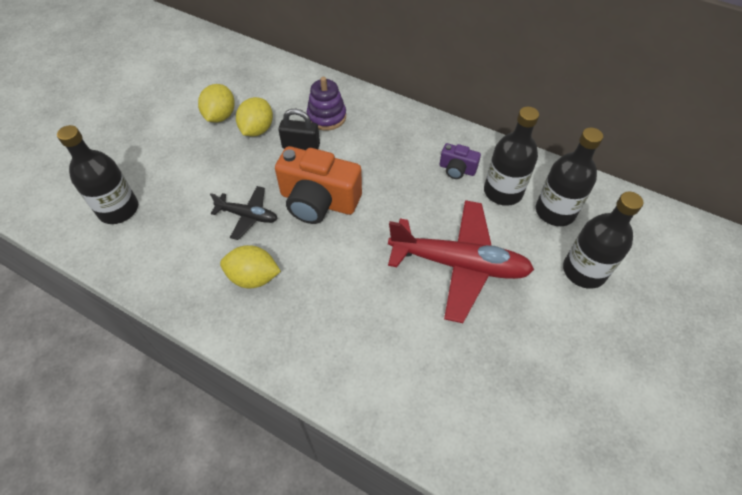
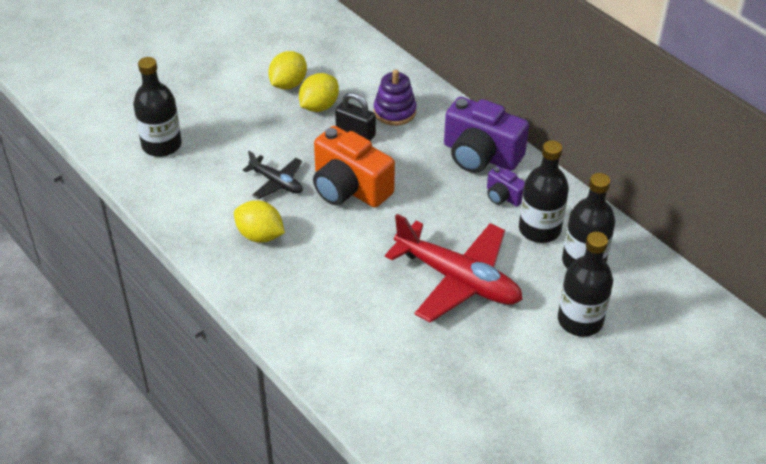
camera: 20 degrees right, 10 degrees down
(419, 137) = (480, 155): none -> purple camera

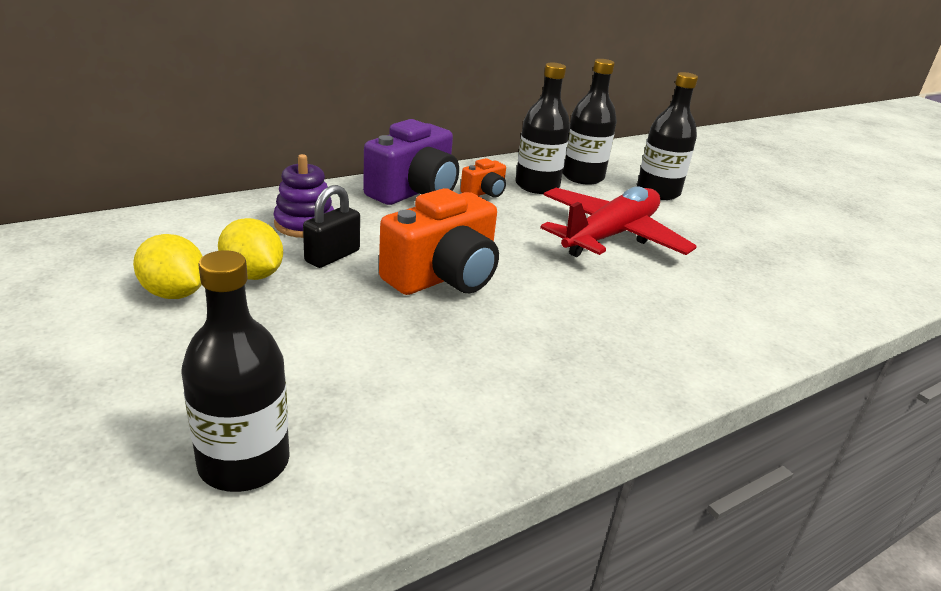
camera: 85 degrees left, 15 degrees down
(260, 235) = (528, 363): yellow lemon -> none
(276, 182) = (411, 334): black plane -> none
(503, 196) = (484, 192): purple camera -> orange camera

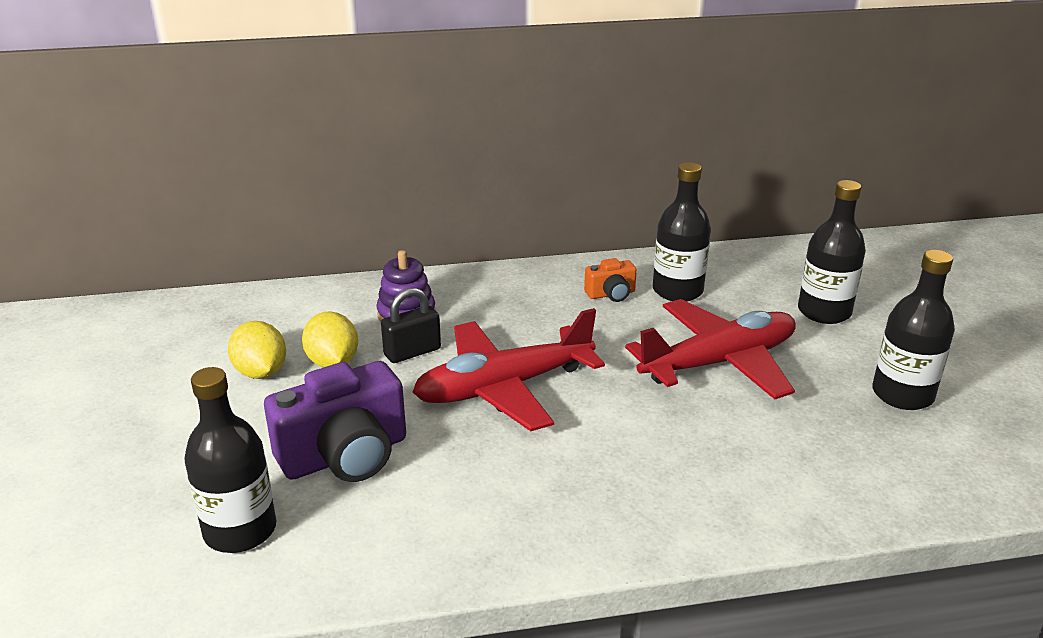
camera: 25 degrees right, 0 degrees up
(414, 192) = (535, 286): purple camera -> purple camera (345, 455)
(443, 276) = (504, 387): orange camera -> red plane
(582, 177) = (742, 283): black bottle -> black bottle (902, 394)

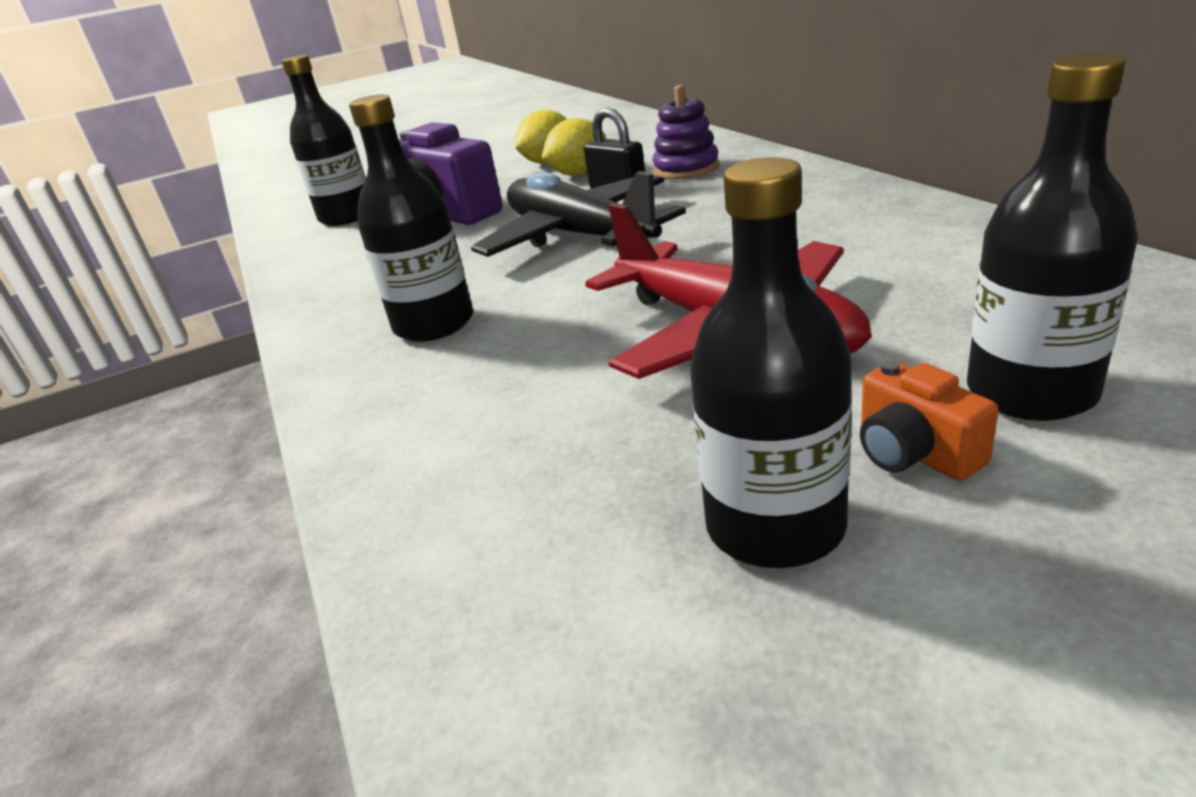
camera: 80 degrees right, 0 degrees up
(504, 387) = (579, 236): red plane -> black plane
(611, 294) = (850, 230): orange camera -> orange camera (914, 453)
(677, 291) = (922, 262): black bottle -> black bottle (434, 324)

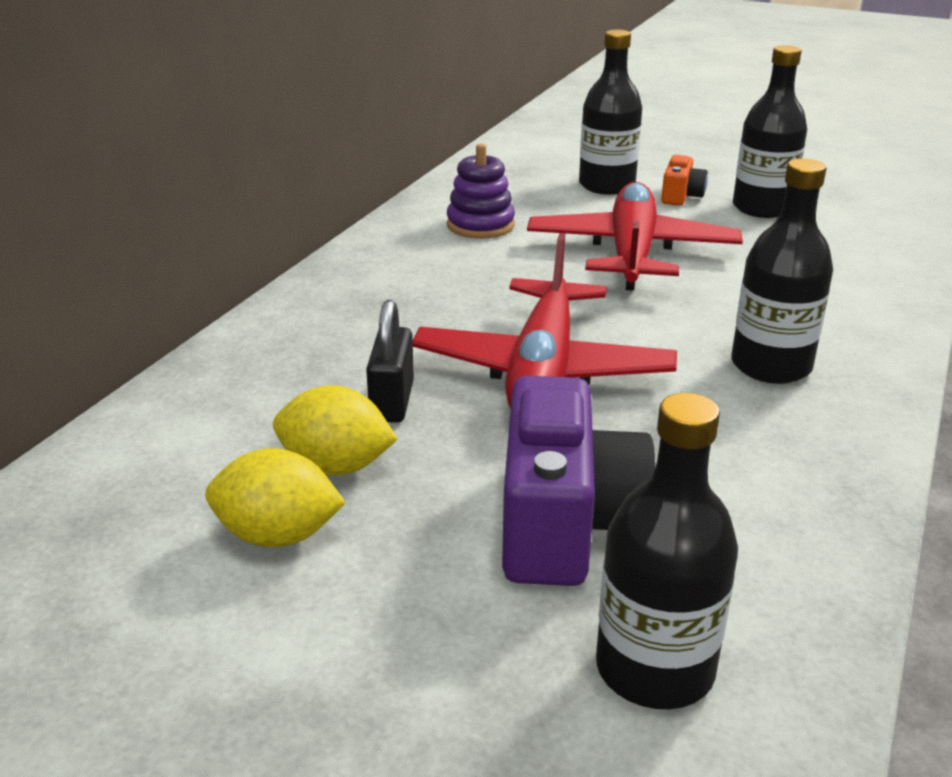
camera: 135 degrees left, 0 degrees up
(579, 236) = (542, 370): black plane -> red plane
(686, 169) = (299, 377): purple stacking toy -> purple stacking toy (480, 225)

